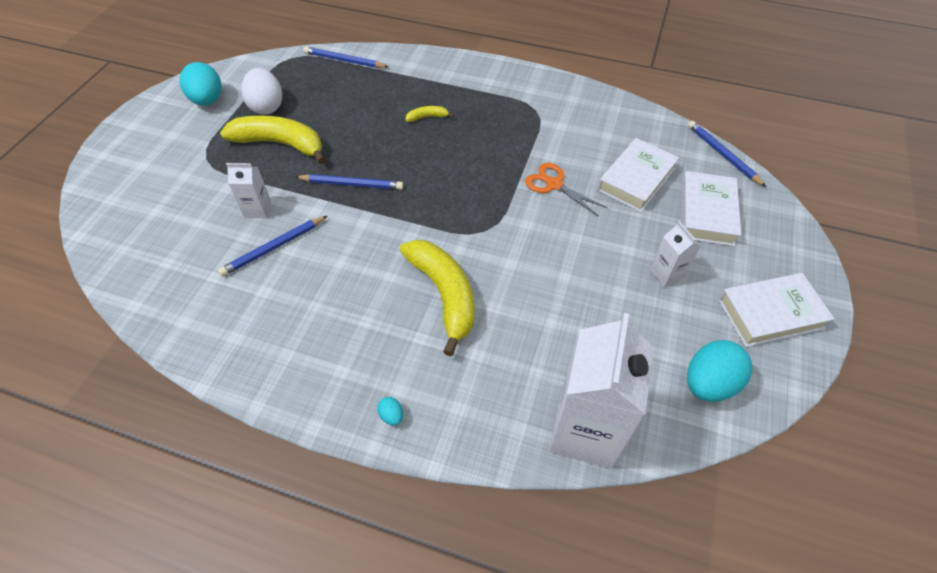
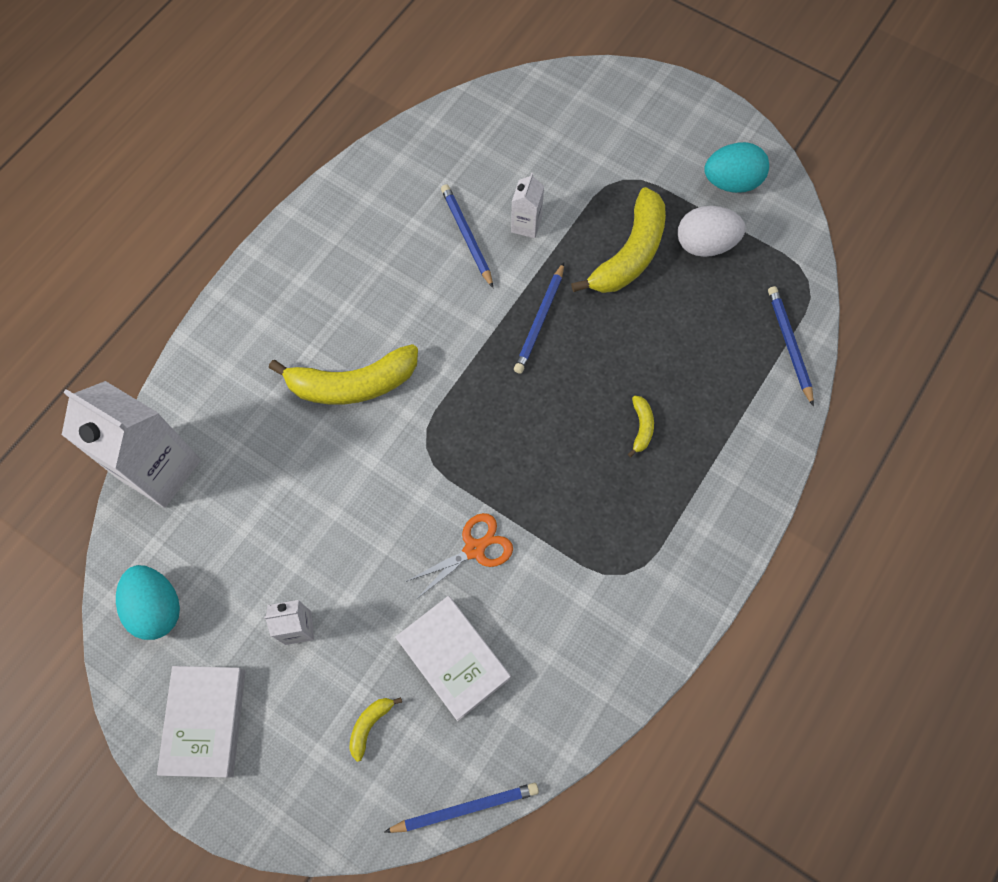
camera: 105 degrees right, 15 degrees up
(344, 60) = (789, 345): blue pencil -> blue pencil turned 45 degrees counterclockwise
(391, 416) = (239, 312): turquoise egg -> none
(706, 213) = (370, 725): white book -> yellow banana

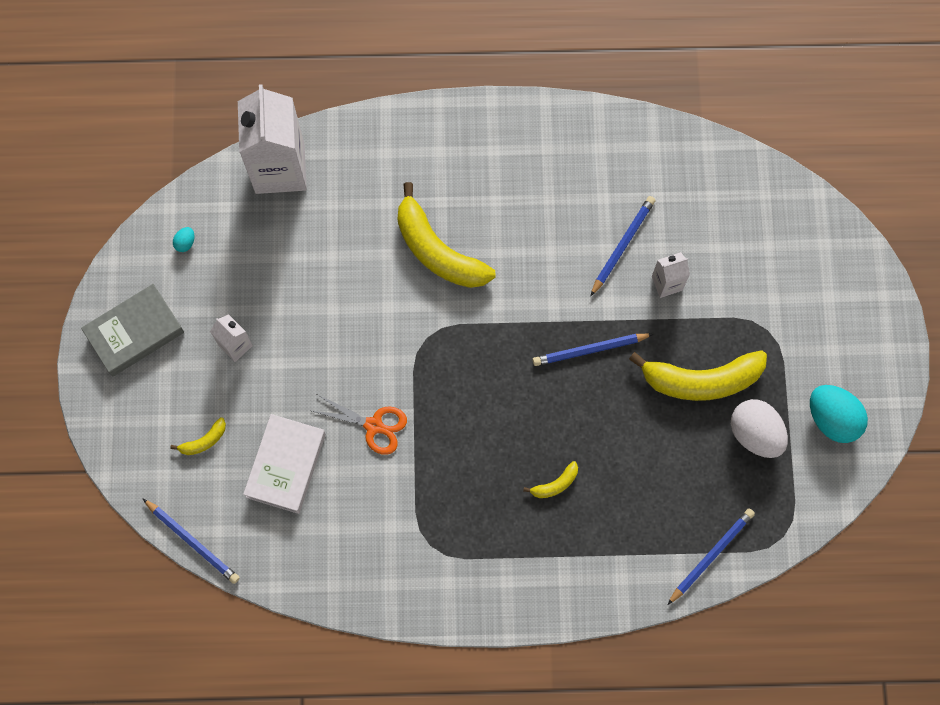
camera: 55 degrees right, 5 degrees up
(157, 607) = (185, 243): turquoise egg -> turquoise egg, size x0.43
(206, 721) = (135, 332): white book -> grey book
(370, 725) = (204, 441): yellow banana -> yellow banana turned 150 degrees clockwise

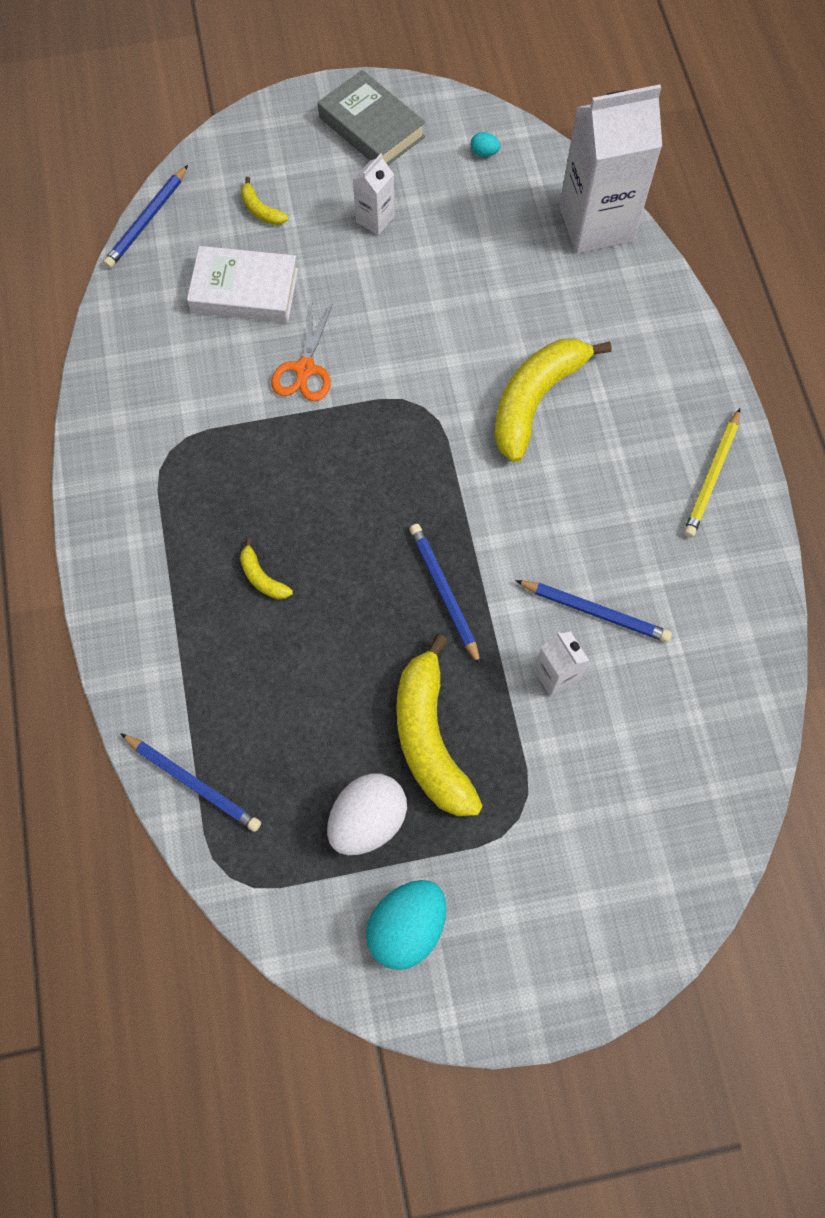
camera: 80 degrees right, 5 degrees down
(527, 137) = (712, 476): none -> yellow pencil

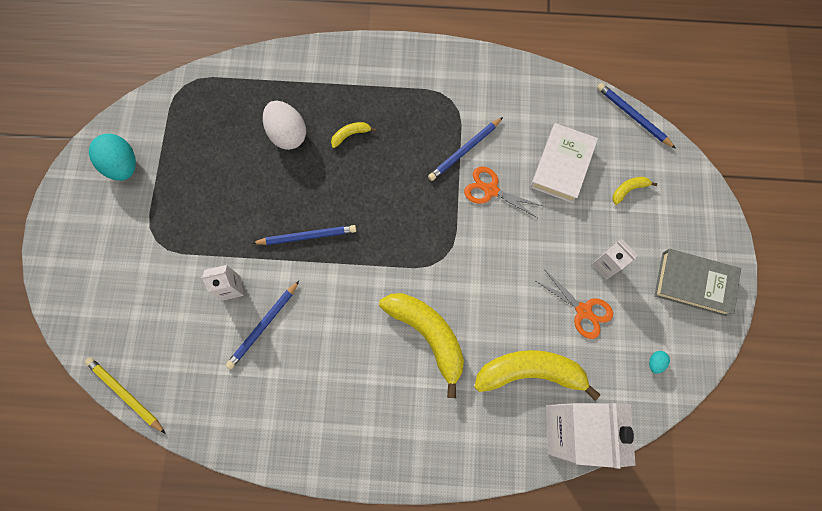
camera: 105 degrees right, 5 degrees up
(193, 783) = (241, 76): blue pencil -> blue pencil (464, 150)
(368, 820) = (187, 159): white egg -> white egg (287, 134)
(371, 127) = (693, 283): grey book -> grey book turned 45 degrees clockwise
(430, 738) = (220, 204): yellow banana -> yellow banana (530, 372)
(444, 234) = (583, 310): none -> orange scissors
(712, 476) = (334, 441): yellow pencil -> yellow pencil (125, 394)

